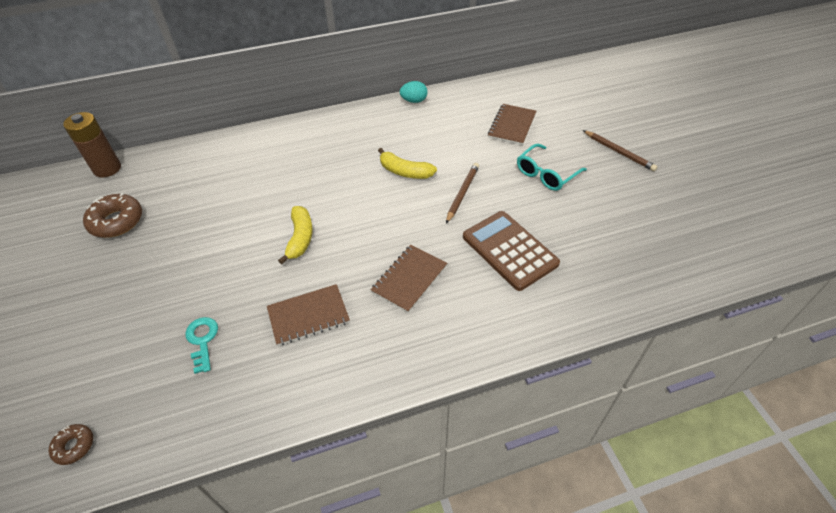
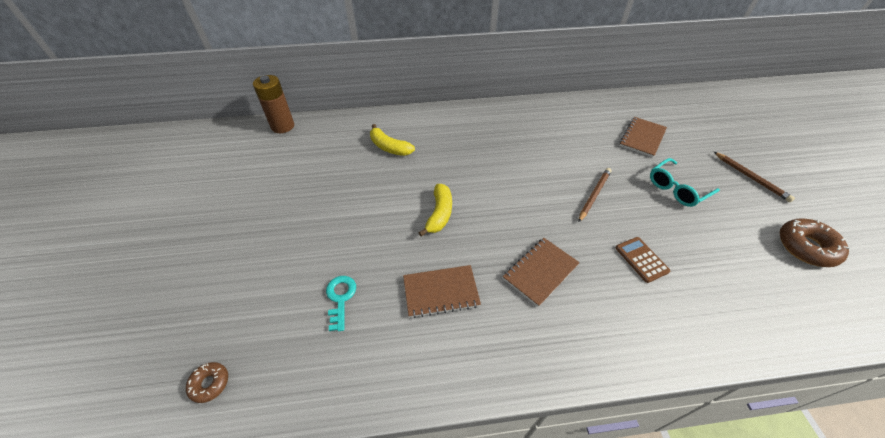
camera: 10 degrees right, 0 degrees up
(116, 221) = (283, 173): brown donut -> brown donut (806, 247)
(405, 172) = (539, 166): yellow banana -> yellow banana (389, 147)
(414, 101) = (550, 103): turquoise egg -> none
(509, 250) = (641, 259): brown calculator -> brown calculator, size x0.54

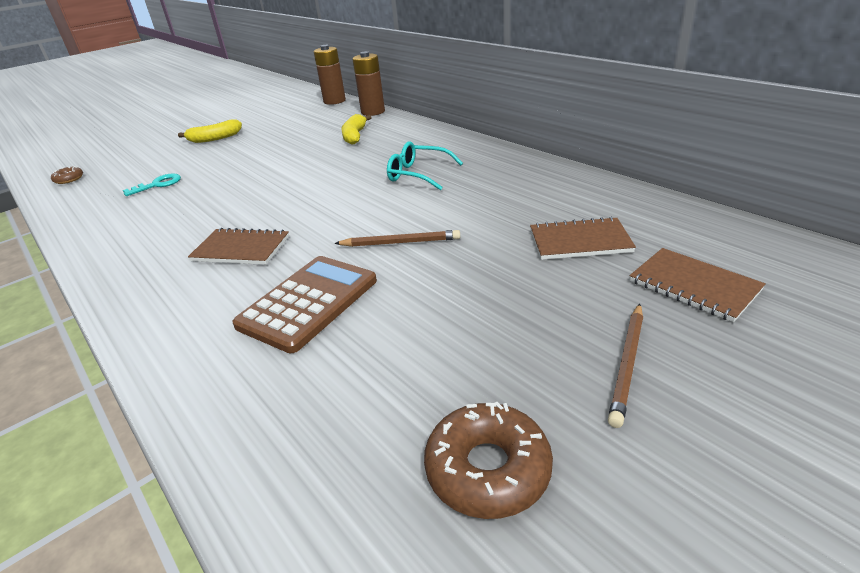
camera: 60 degrees right, 15 degrees down
(347, 120) = (373, 112): none -> brown battery
(439, 214) = (284, 182): yellow banana -> yellow banana (214, 138)
(441, 292) = (185, 215): brown notebook -> brown notebook (693, 286)
(641, 259) = (308, 303): brown calculator -> brown calculator, size x1.85
(677, 188) = (491, 296): turquoise glasses -> turquoise glasses (418, 174)

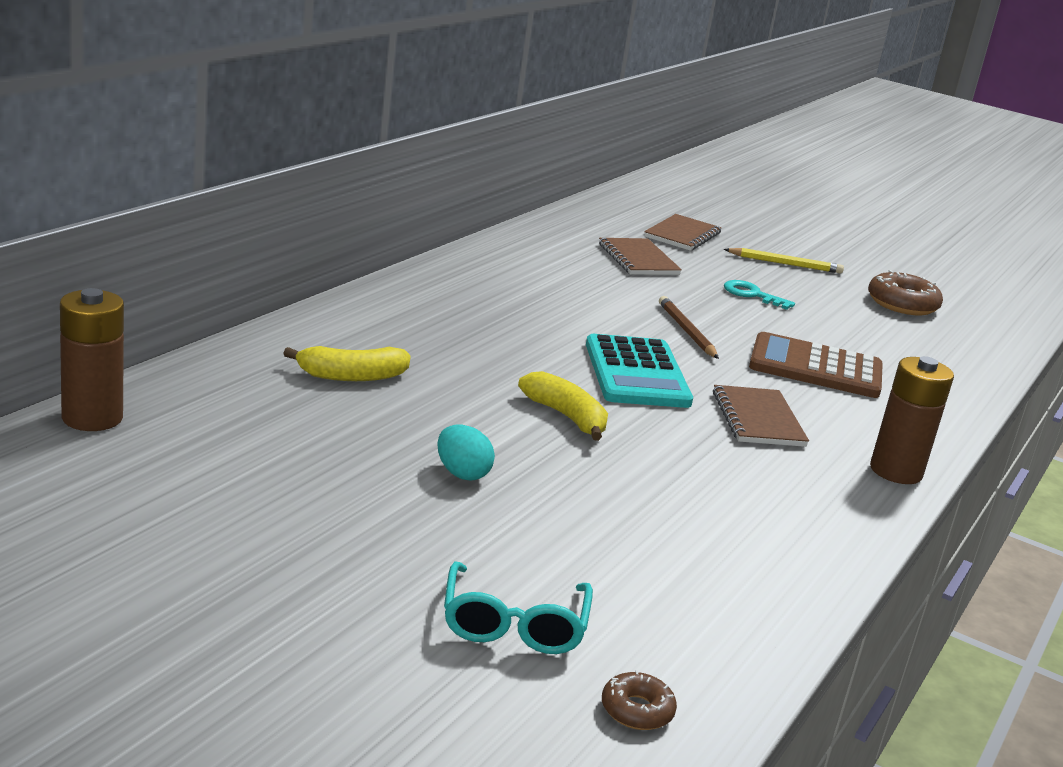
camera: 115 degrees left, 10 degrees down
(158, 185) = (616, 550): turquoise key -> turquoise key (752, 295)
(214, 138) = (353, 545): yellow banana -> yellow banana (566, 417)
(248, 156) = (462, 473): none -> turquoise egg
(330, 210) = (637, 373): none -> turquoise calculator
(373, 112) = (204, 367): brown battery -> brown battery (896, 471)
(418, 174) = (510, 323): turquoise glasses -> turquoise glasses (514, 624)
(627, 364) = (785, 264): brown pencil -> yellow pencil

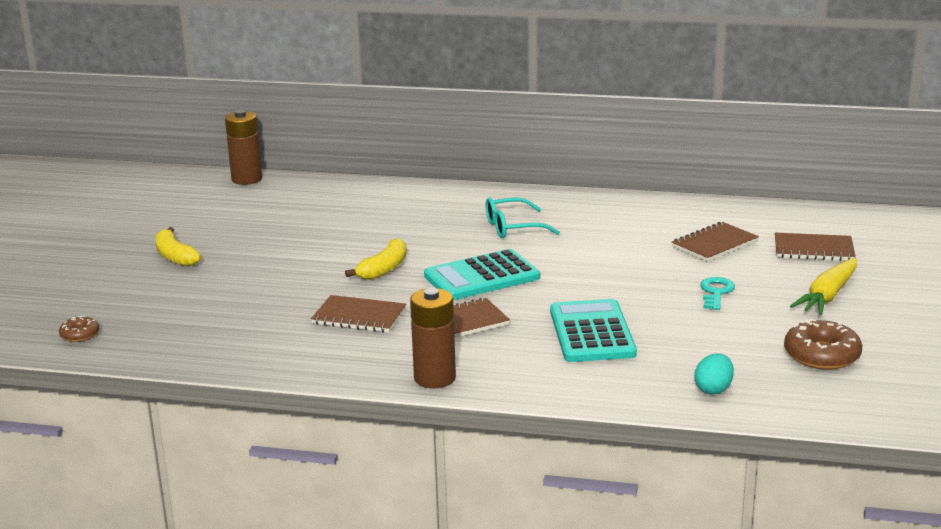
camera: 75 degrees right, 0 degrees up
(351, 376) = (364, 211): yellow banana -> yellow banana (175, 256)
(462, 473) = (277, 258): turquoise egg -> turquoise egg (713, 389)
(514, 624) = (135, 296): turquoise glasses -> turquoise glasses (513, 227)
(686, 331) = (588, 280): brown pencil -> none
(705, 469) = (359, 317): none -> brown notebook
(785, 264) = (828, 296): yellow pencil -> yellow carrot
(815, 368) = (591, 332): brown calculator -> turquoise calculator

